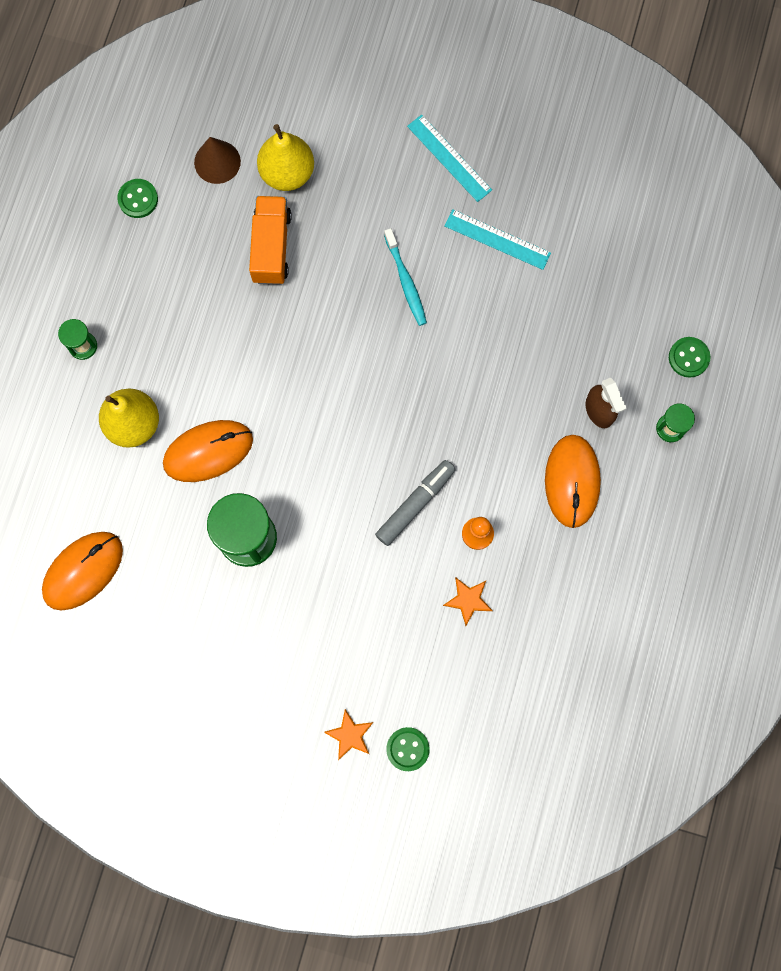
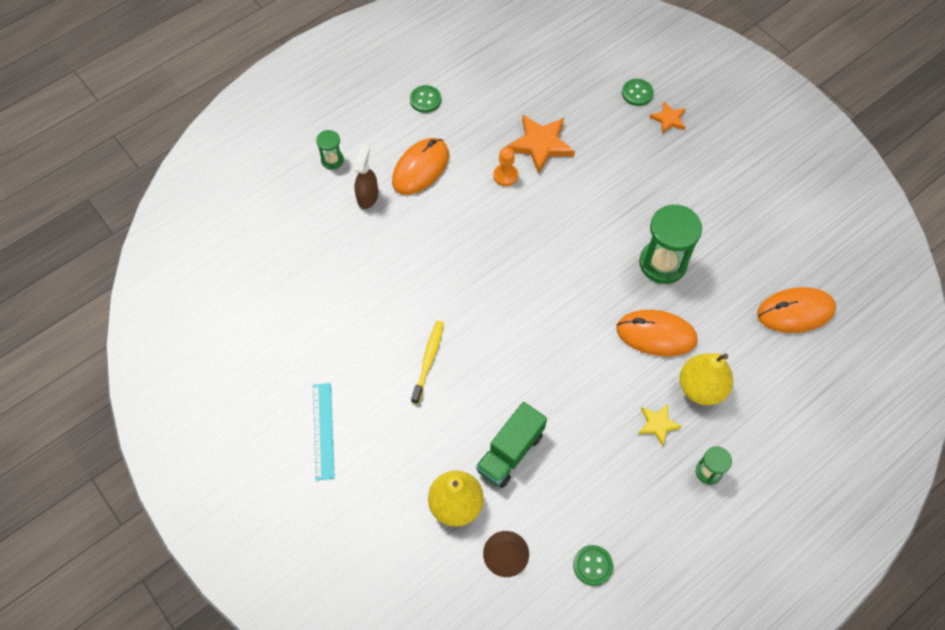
camera: 145 degrees left, 15 degrees down
(154, 360) = (657, 424): none -> yellow star
(271, 247) = (510, 452): orange truck -> green truck
(406, 281) = (428, 360): turquoise toothbrush -> yellow toothbrush
(415, 504) = (533, 216): grey marker -> none
(468, 600) = (540, 144): orange star -> orange star, size x1.79
(497, 239) = (339, 347): turquoise ruler -> none
(688, 357) = (282, 191): green button -> green button (425, 100)

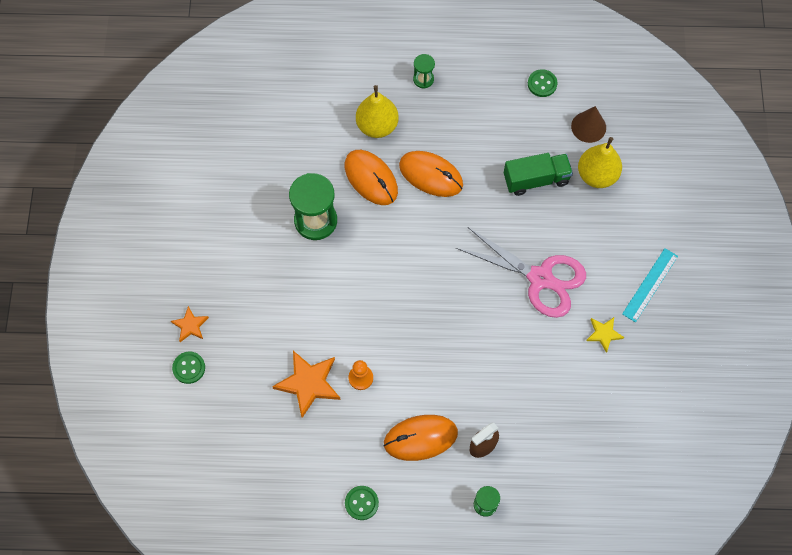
camera: 140 degrees left, 5 degrees up
(428, 360) = (540, 278): yellow toothbrush -> pink scissors
(657, 424) = (427, 126): yellow star -> yellow star (604, 334)
(795, 312) = (265, 123): orange mouse -> orange mouse (431, 175)

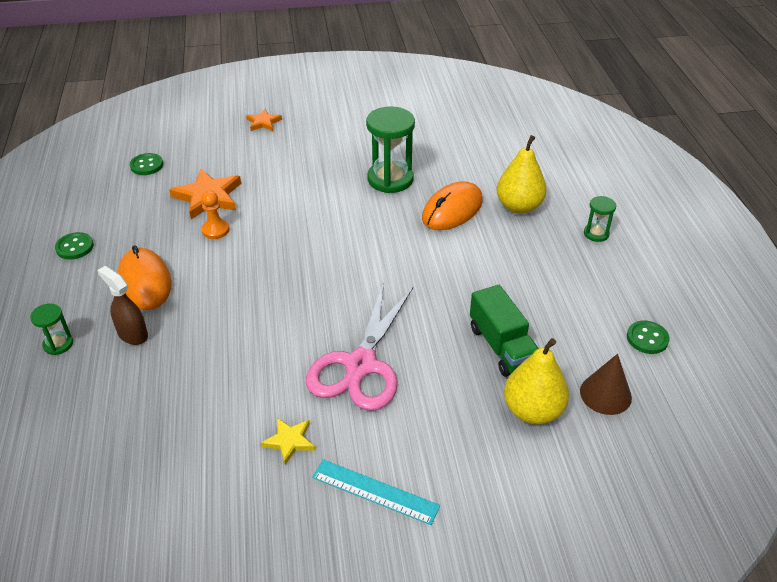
camera: 80 degrees right, 25 degrees down
(189, 368) = (221, 127): green button -> green button (147, 165)
(431, 175) = (473, 253): orange mouse -> none

